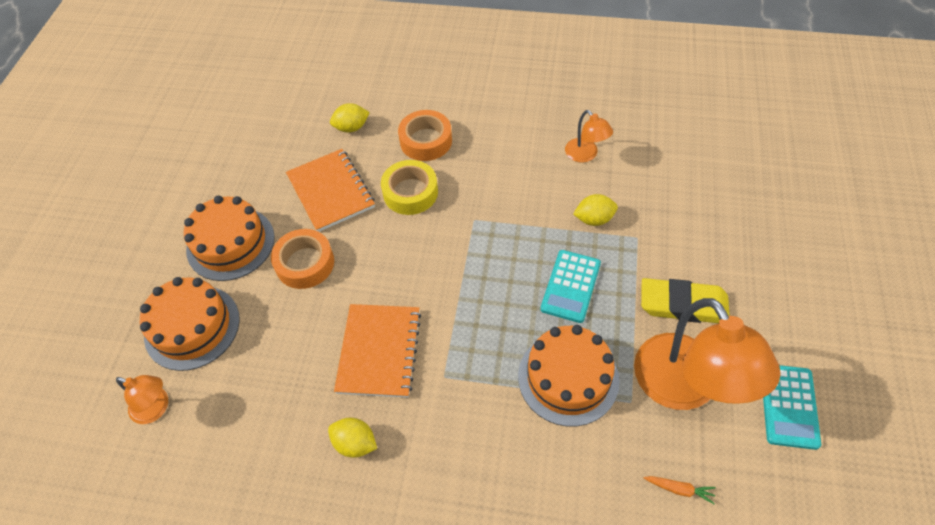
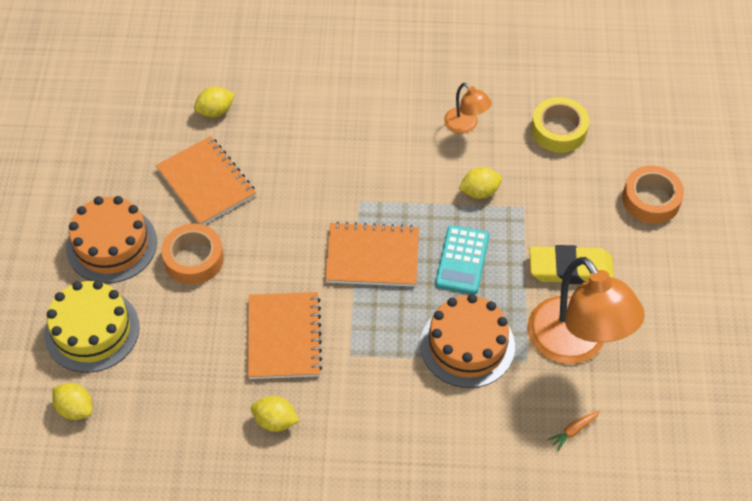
camera: 10 degrees left, 0 degrees up
(156, 408) = (75, 409): orange lamp -> yellow lemon
(192, 327) = (92, 330): orange cake -> yellow cake
(410, 192) = (290, 178): yellow tape -> yellow tape (558, 130)
(426, 141) = (297, 121): orange tape -> orange tape (651, 200)
(480, 275) = (372, 256): none -> orange notebook
(679, 489) = (573, 431): orange carrot -> orange carrot turned 135 degrees clockwise
(789, 406) = (668, 352): turquoise calculator -> none

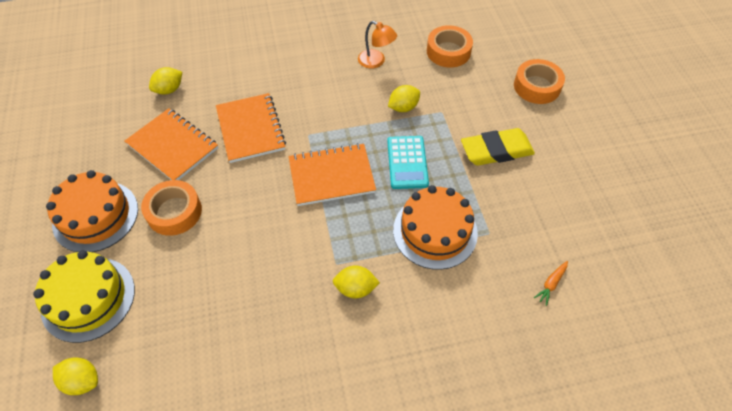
camera: 15 degrees left, 0 degrees up
(275, 421) = (283, 343): yellow lemon -> yellow lemon (355, 288)
(284, 337) = (272, 262): orange notebook -> orange notebook (250, 129)
(558, 130) = (448, 51): yellow tape -> orange tape
(576, 344) = (524, 210): orange lamp -> none

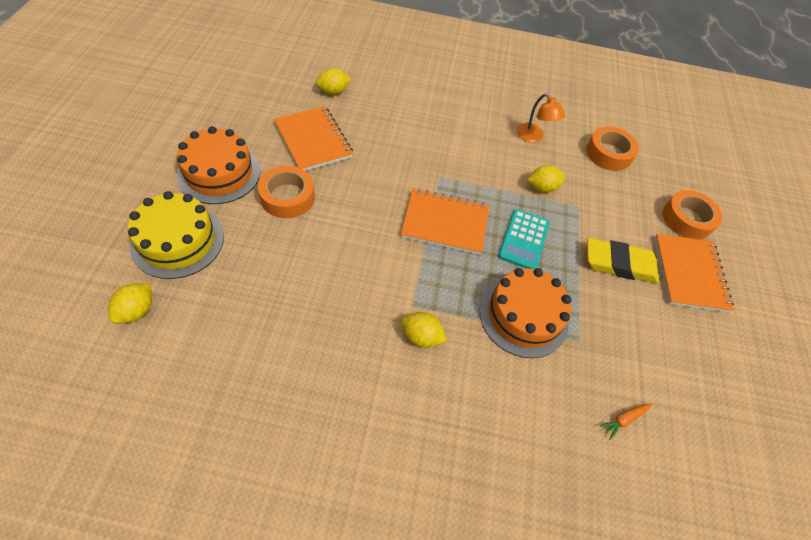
camera: 15 degrees right, 0 degrees up
(82, 381) = (137, 311): yellow lemon -> yellow lemon turned 75 degrees clockwise
(250, 129) = (389, 152): orange notebook -> orange notebook (689, 273)

